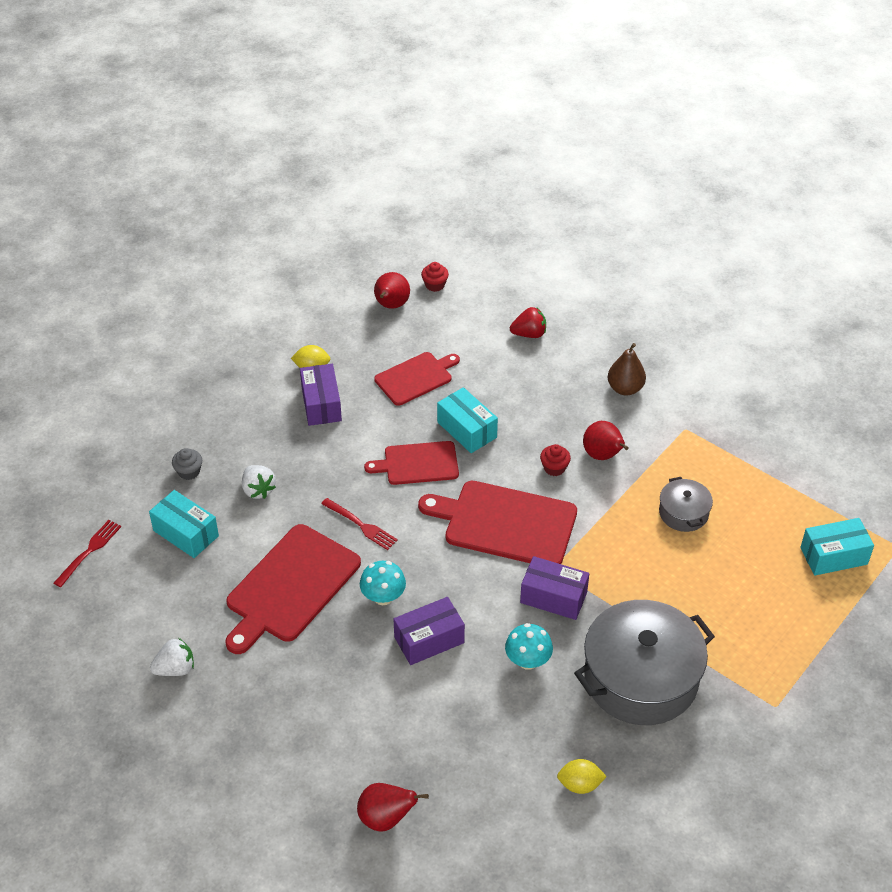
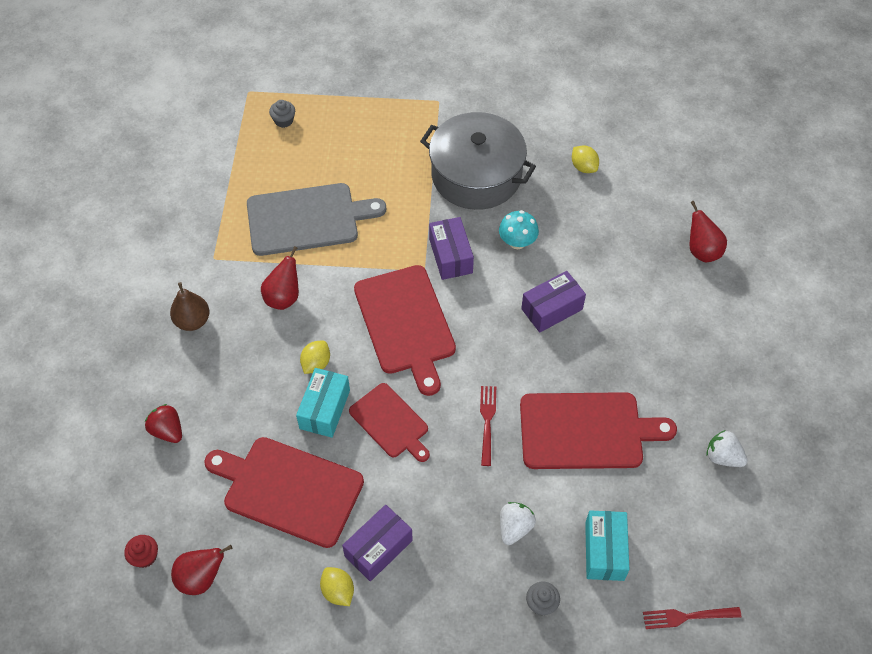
camera: 125 degrees left, 10 degrees up
(383, 597) = (541, 361): turquoise mushroom -> none
(415, 378) = (289, 490): red cutting board -> red cutting board, size x1.63
(429, 640) = (552, 309): purple box -> purple box turned 60 degrees counterclockwise
(515, 445) = (316, 364): none -> yellow lemon
(554, 468) = (322, 323): red cupcake -> none
(683, 513) = (307, 219): grey pot -> grey cutting board
(833, 556) = (284, 120): turquoise box -> grey cupcake

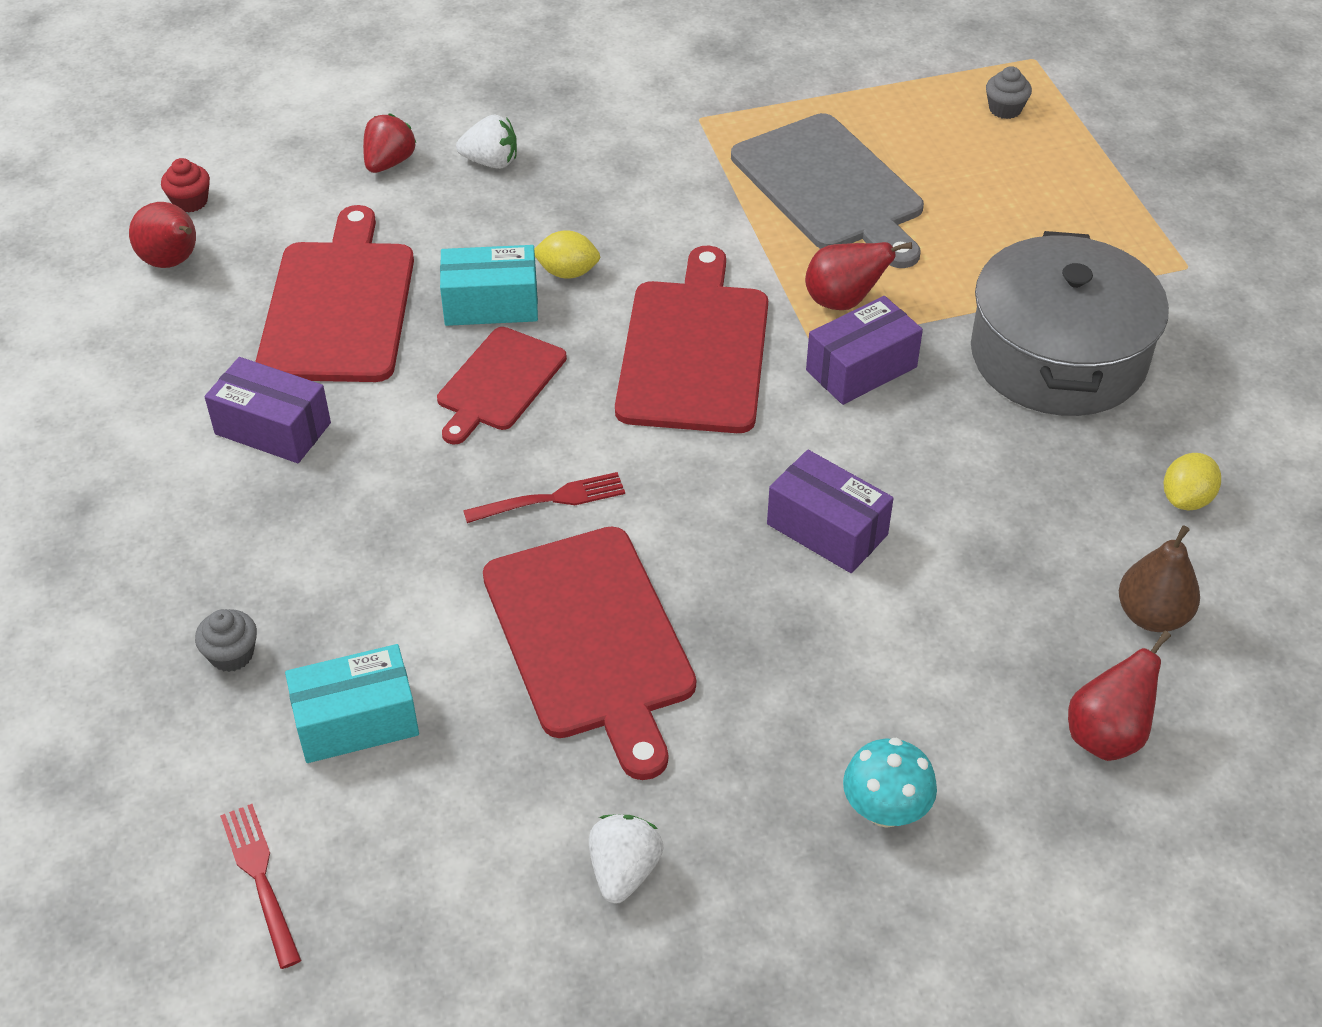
camera: 70 degrees right, 10 degrees down
(193, 321) = (579, 131): brown pear -> brown pear (1152, 616)
(284, 297) = (669, 205): red pear -> red pear (843, 301)
(338, 591) = (189, 404): yellow lemon -> none
(406, 323) = (694, 350): red cutting board -> red cutting board turned 135 degrees clockwise
(514, 528) = (362, 585): white strawberry -> white strawberry (491, 162)
(517, 242) = (946, 447): turquoise mushroom -> turquoise mushroom (885, 810)

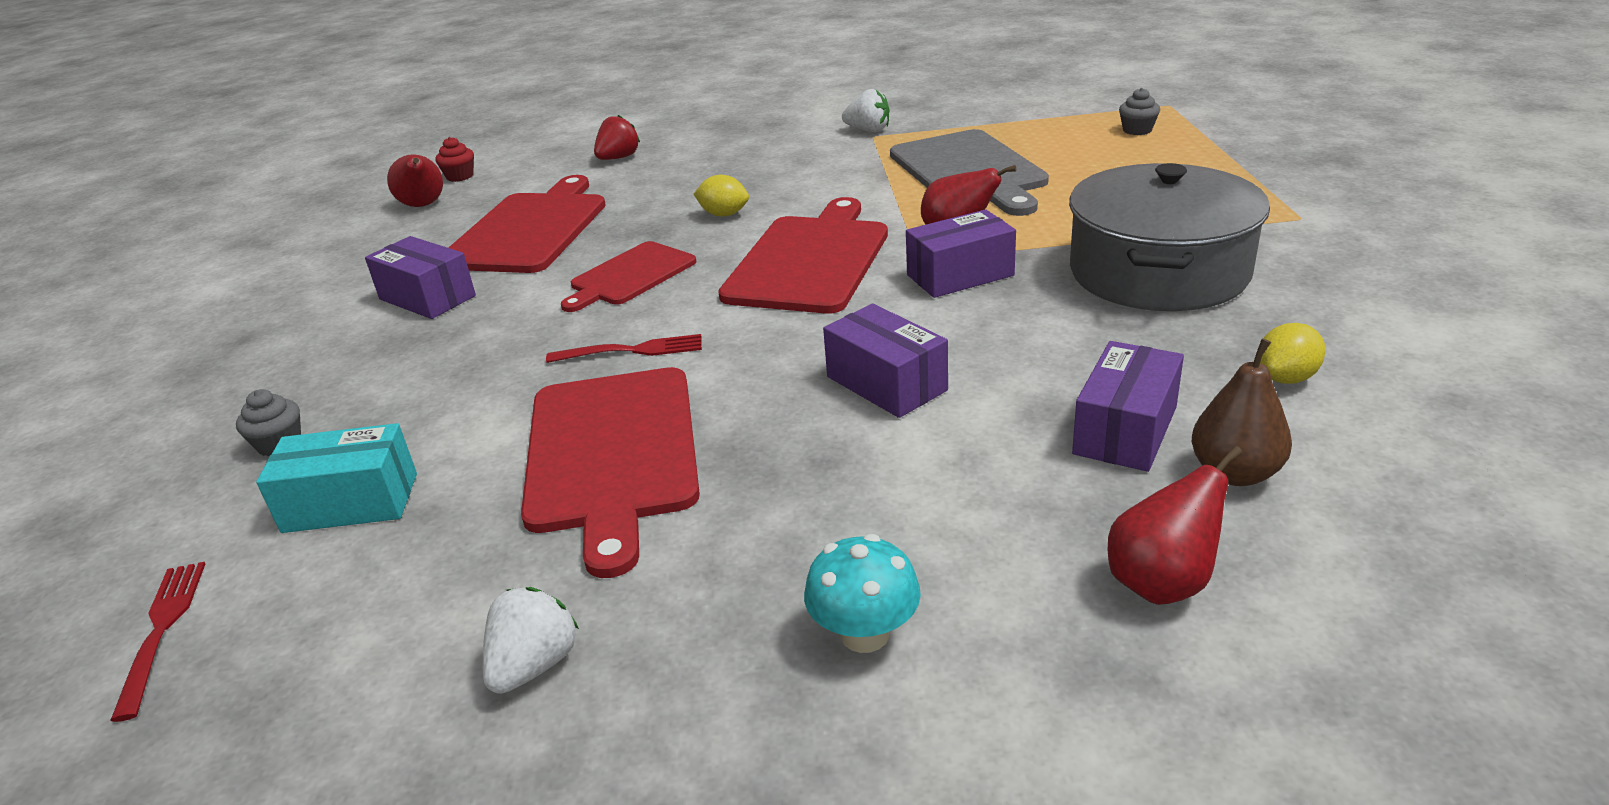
camera: 15 degrees right, 15 degrees down
(491, 162) = (696, 158): white strawberry -> white strawberry (868, 130)
(491, 304) = (651, 231): turquoise box -> none
(1056, 573) = (1125, 430): none -> purple box

